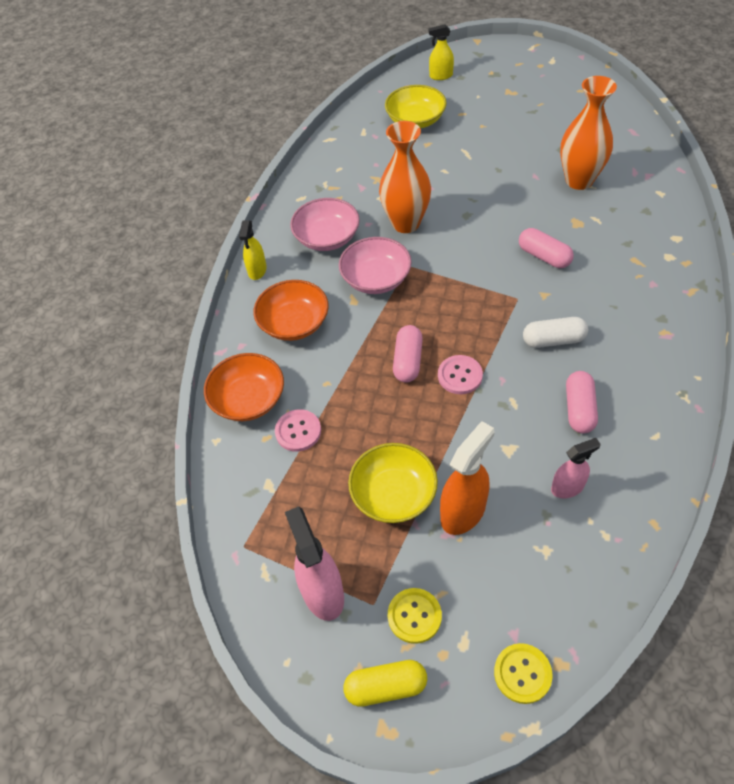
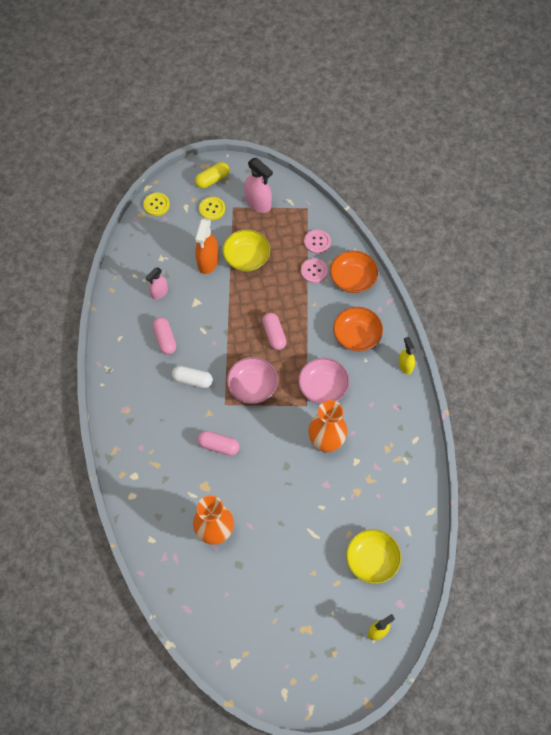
camera: 150 degrees right, 10 degrees up
(327, 238) = (374, 409): pink bowl -> pink bowl (252, 386)
(460, 375) = (239, 336): pink button -> pink button (317, 242)
(553, 340) = (192, 380): white capsule -> white capsule turned 45 degrees clockwise

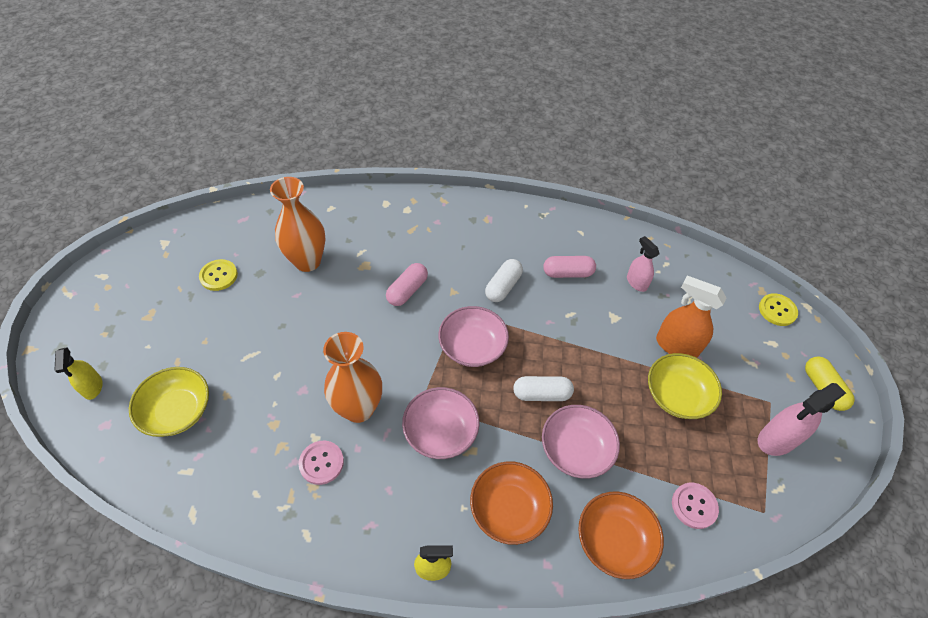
camera: 105 degrees right, 10 degrees down
(212, 209) = (767, 374): yellow button -> yellow button (219, 276)
(274, 335) = (541, 394): pink capsule -> white capsule
(305, 307) = (576, 449): none -> pink bowl
(314, 271) = (639, 483): pink button -> pink button (321, 463)

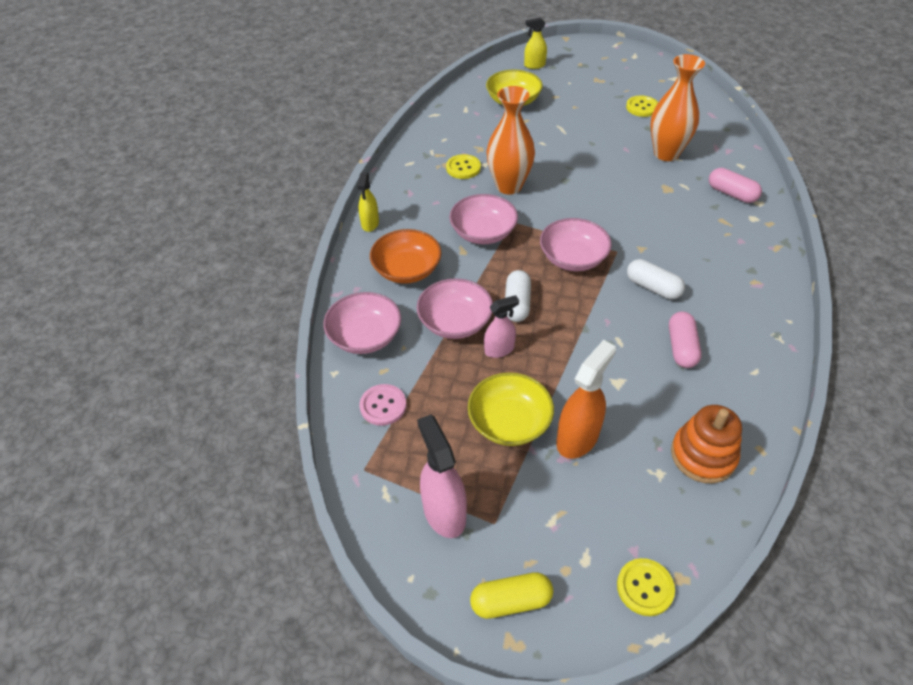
camera: 100 degrees right, 5 degrees down
(321, 463) = (463, 168): pink button -> yellow button
(407, 290) = (639, 216): pink capsule -> pink capsule (731, 194)
(614, 540) = (365, 336): orange bowl -> pink bowl
(636, 282) = (676, 416): pink spray bottle -> pink spray bottle (499, 349)
(665, 270) = (703, 455): none -> orange stacking toy

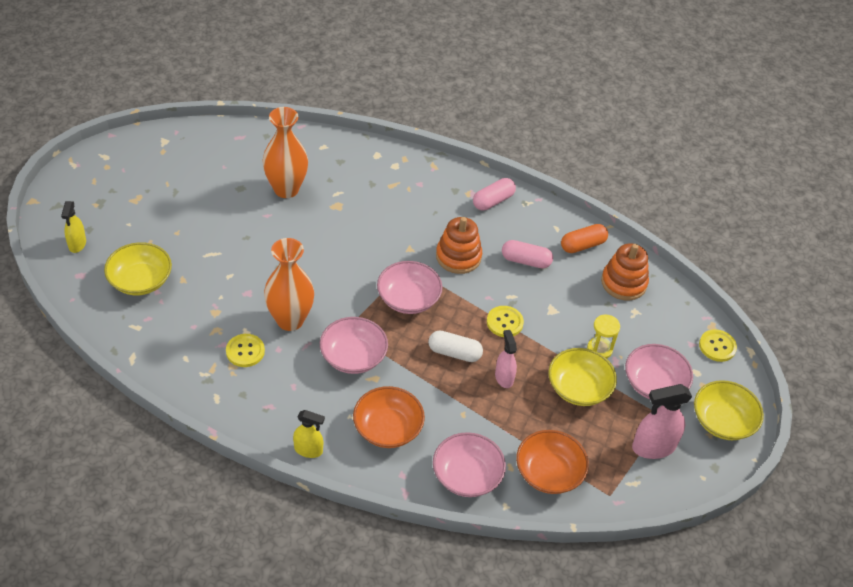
camera: 85 degrees left, 0 degrees up
(383, 406) = (549, 472): pink button -> orange bowl
(455, 322) = (465, 402): pink bowl -> pink bowl (654, 383)
(511, 601) = (722, 421): yellow capsule -> yellow bowl
(577, 438) = (599, 349): orange spray bottle -> yellow hourglass
(642, 107) = (204, 181): yellow button -> yellow button (504, 322)
(653, 287) = (458, 256): white capsule -> orange stacking toy
(731, 194) = (359, 167): pink capsule -> pink capsule (493, 201)
(743, 402) = (582, 245): none -> orange capsule

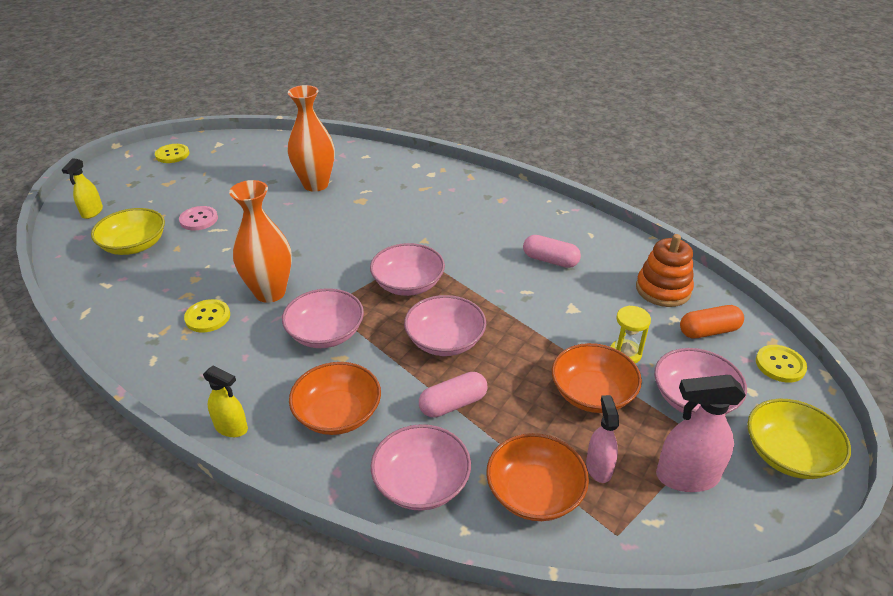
camera: 15 degrees right, 10 degrees down
(188, 243) = (199, 219): none -> pink button
(454, 353) = (445, 340): white capsule -> pink bowl
(458, 256) = (475, 251): orange stacking toy -> none
(493, 201) = (525, 207): pink capsule -> pink capsule (453, 404)
(504, 322) = (513, 316): yellow button -> yellow button (172, 154)
(504, 377) = (498, 372): pink spray bottle -> pink spray bottle (598, 467)
(579, 388) = (592, 393): yellow bowl -> orange bowl
(582, 245) = (618, 251): orange capsule -> orange capsule (708, 331)

